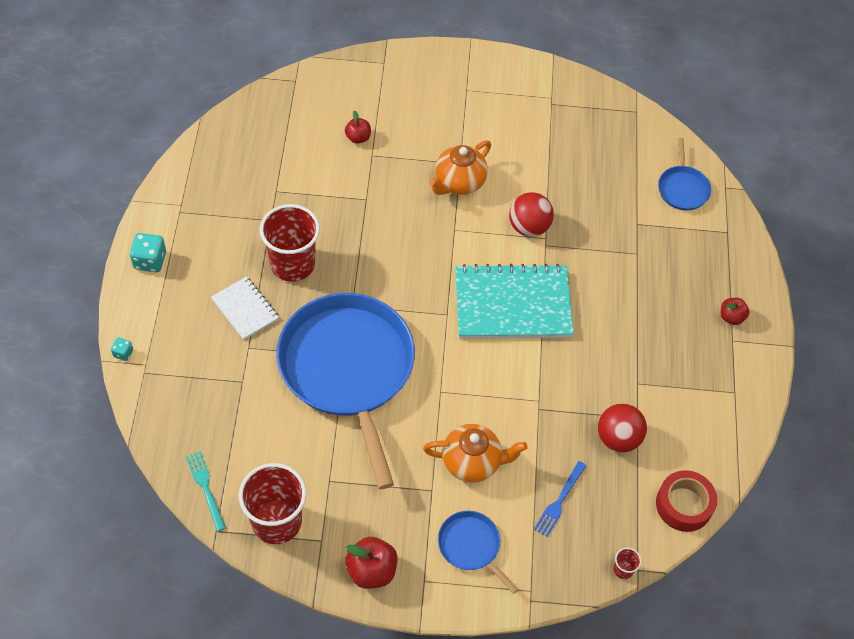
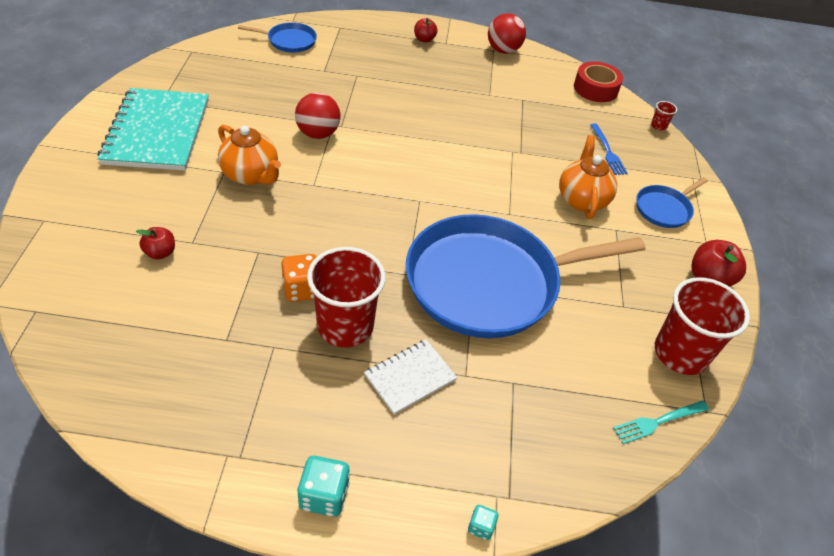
camera: 90 degrees left, 10 degrees down
(328, 232) = (302, 289): none -> orange dice
(512, 304) = (408, 155): turquoise notebook -> turquoise notebook (157, 132)
(559, 501) = (608, 151): blue fork -> blue fork turned 45 degrees clockwise
(618, 438) = (543, 112): red ball -> red ball (503, 50)

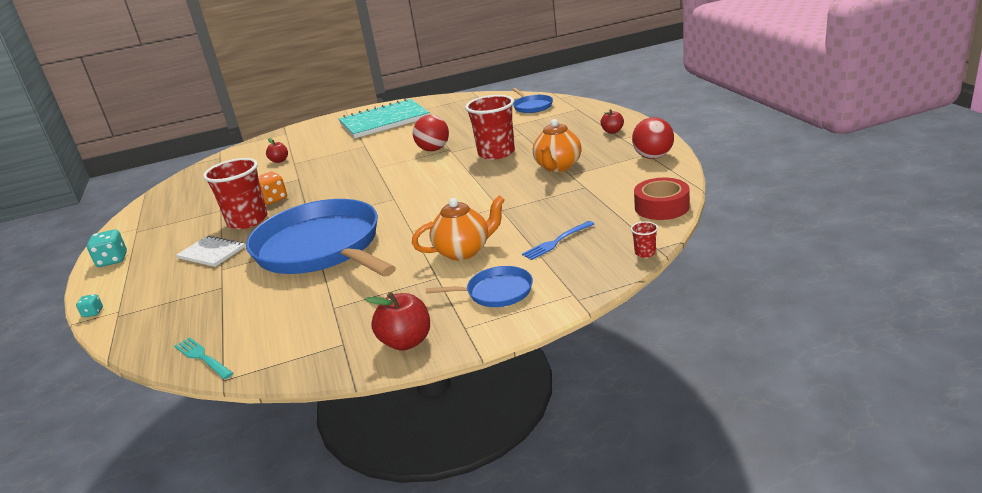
camera: 75 degrees right, 20 degrees down
(251, 175) = (368, 152): orange teapot -> orange teapot (558, 167)
(664, 209) = (496, 292): blue pan -> blue pan turned 150 degrees clockwise
(680, 353) = (289, 350): red cup -> red cup (496, 153)

